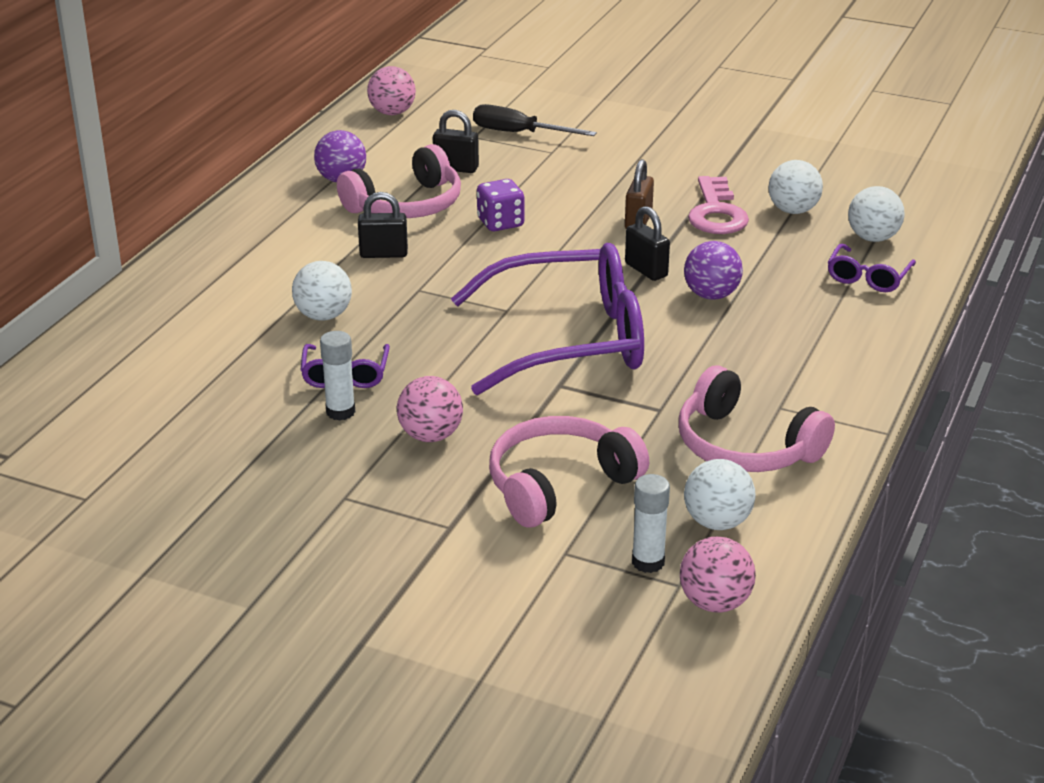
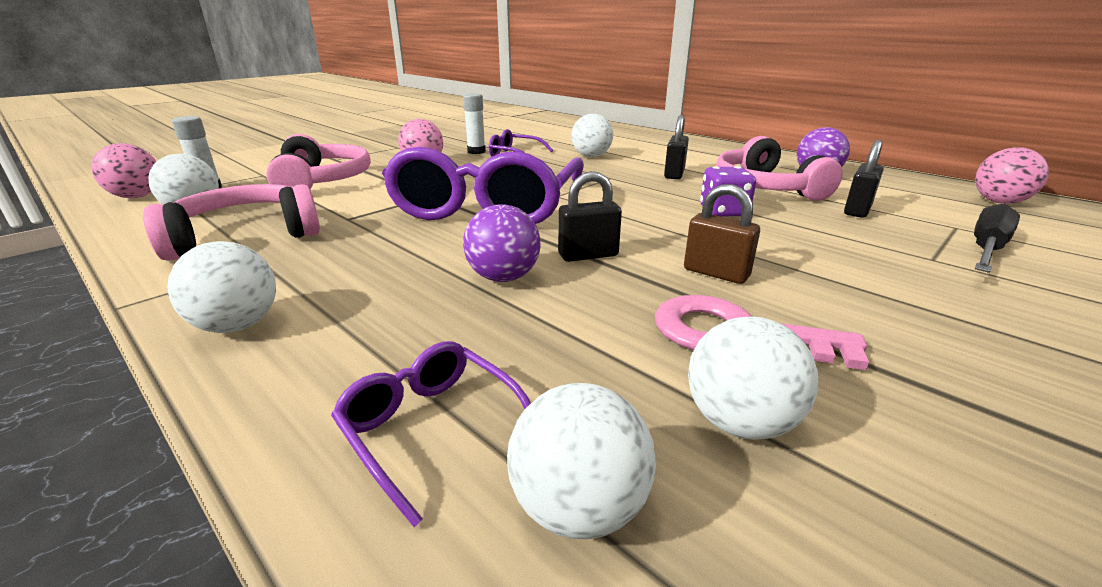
camera: 110 degrees right, 5 degrees down
(856, 370) = (237, 325): none -> white ball

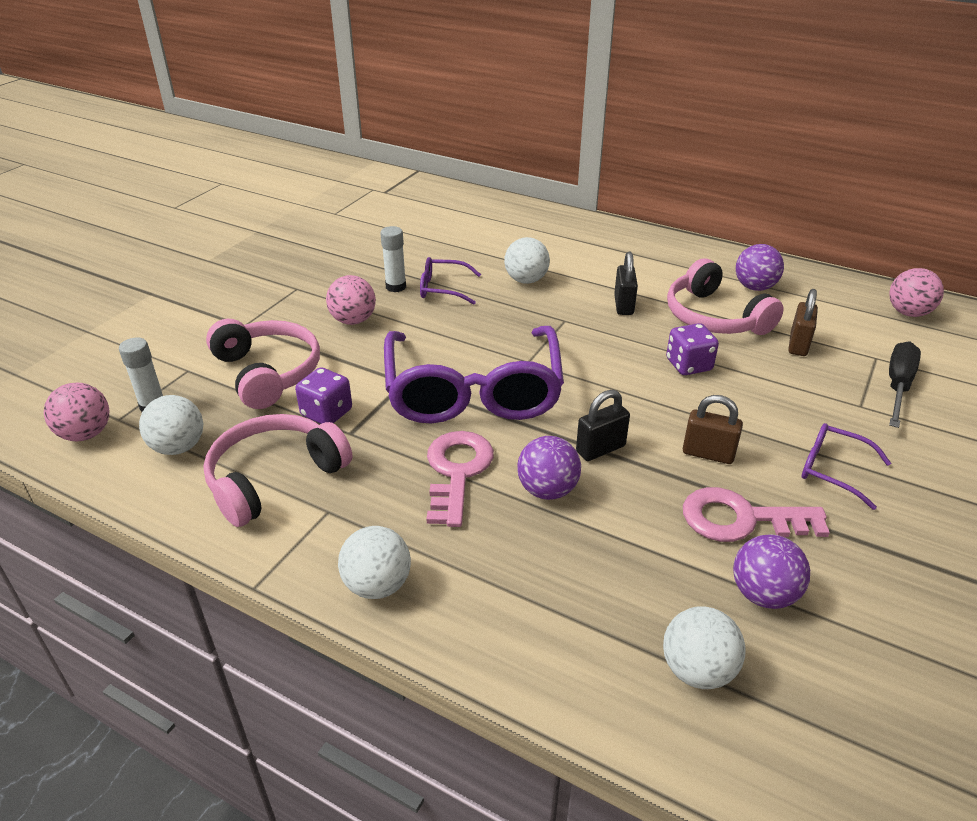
camera: 15 degrees left, 10 degrees up
(341, 205) = (326, 413): none -> purple dice
(420, 252) = (457, 471): none -> pink key
(431, 428) = (586, 640): purple glasses -> purple glasses (833, 470)
(739, 422) = (763, 594): white ball -> purple ball
(857, 210) = (798, 345): black padlock -> brown padlock

